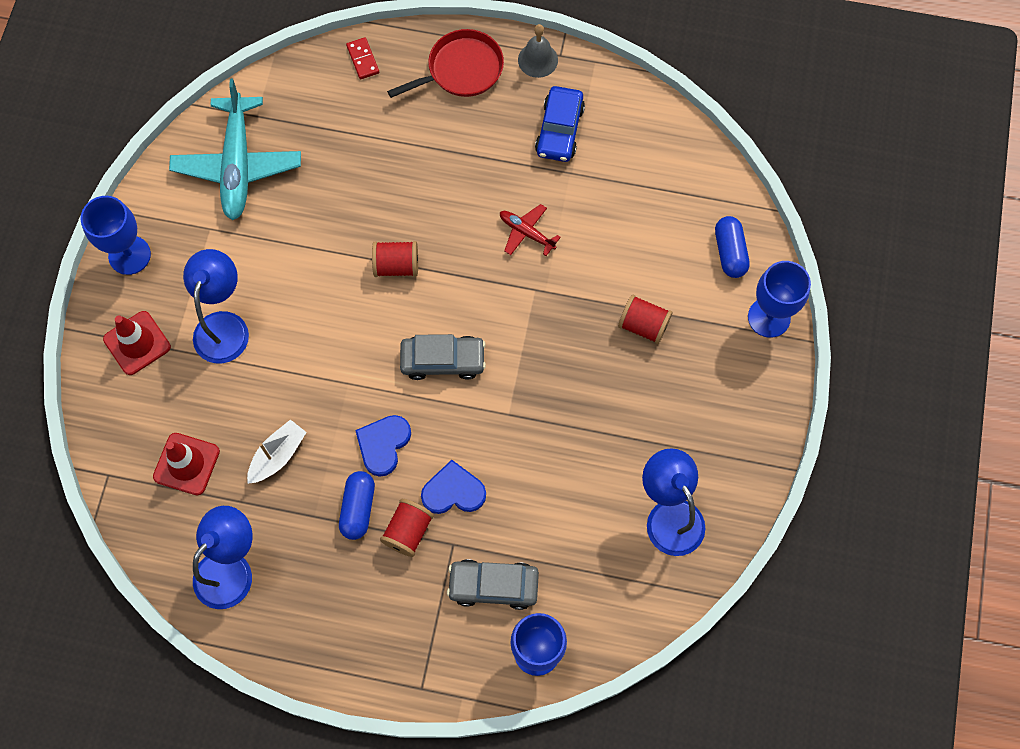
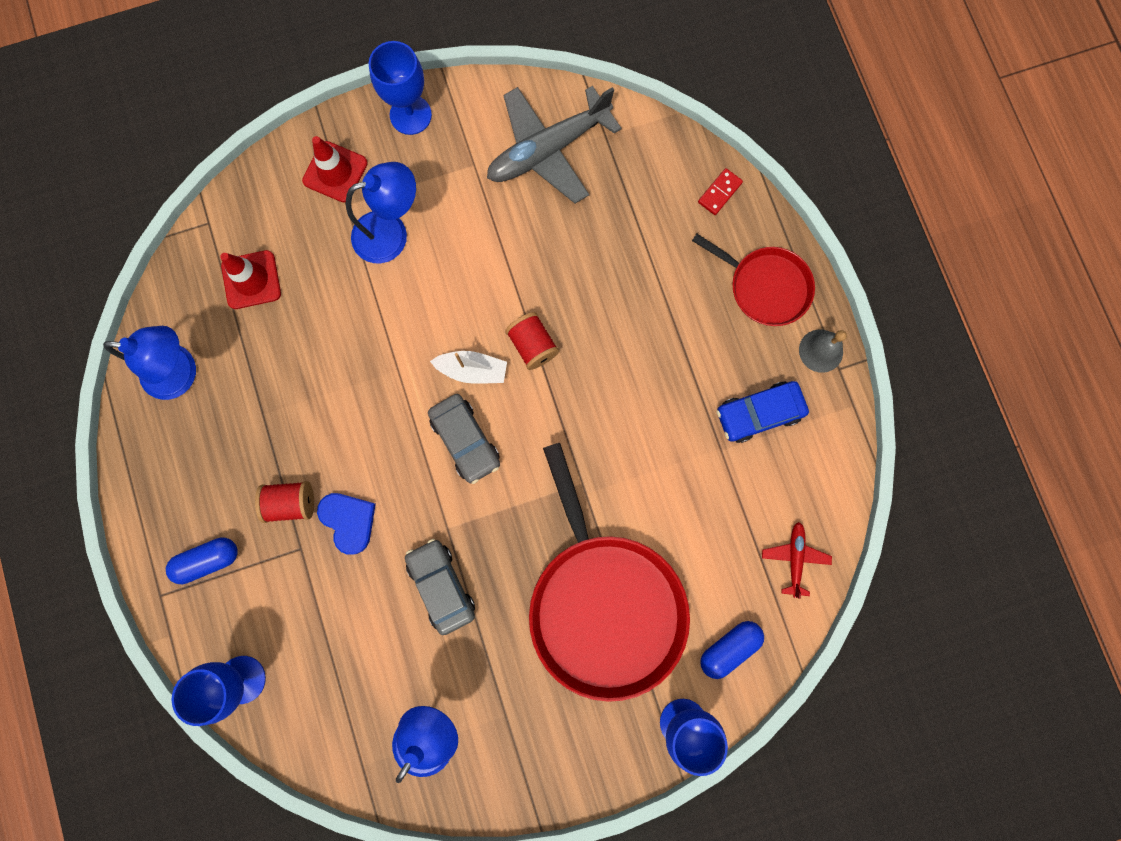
camera: 60 degrees right, 10 degrees up
(238, 165) = (548, 150): turquoise plane -> grey plane
(278, 455) = (299, 350): white boat -> white boat (472, 370)
(358, 508) = (289, 447): blue capsule -> blue capsule (208, 560)
(383, 444) = (358, 434): blue heart -> none
(493, 586) = (281, 606): grey car -> grey car (441, 586)
(526, 232) = (634, 443): red plane -> red plane (794, 558)
(643, 325) = (604, 605): red spool -> red pan

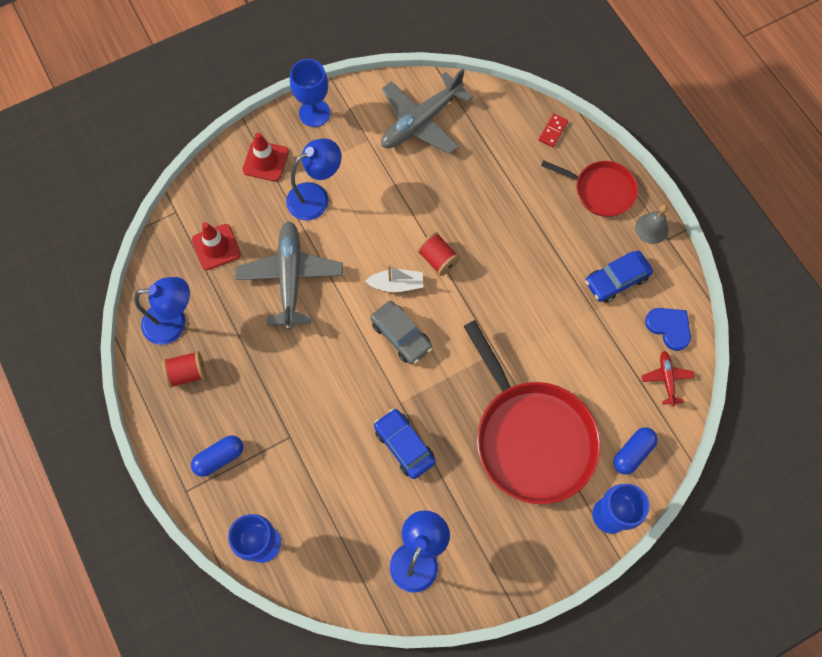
camera: 10 degrees left, 10 degrees down
(291, 503) = (276, 404): red spool -> red spool (187, 373)
(339, 337) = (290, 277): none -> grey plane
(348, 521) = (323, 410): blue heart -> blue heart (669, 327)
(441, 586) = (404, 445): grey car -> blue car

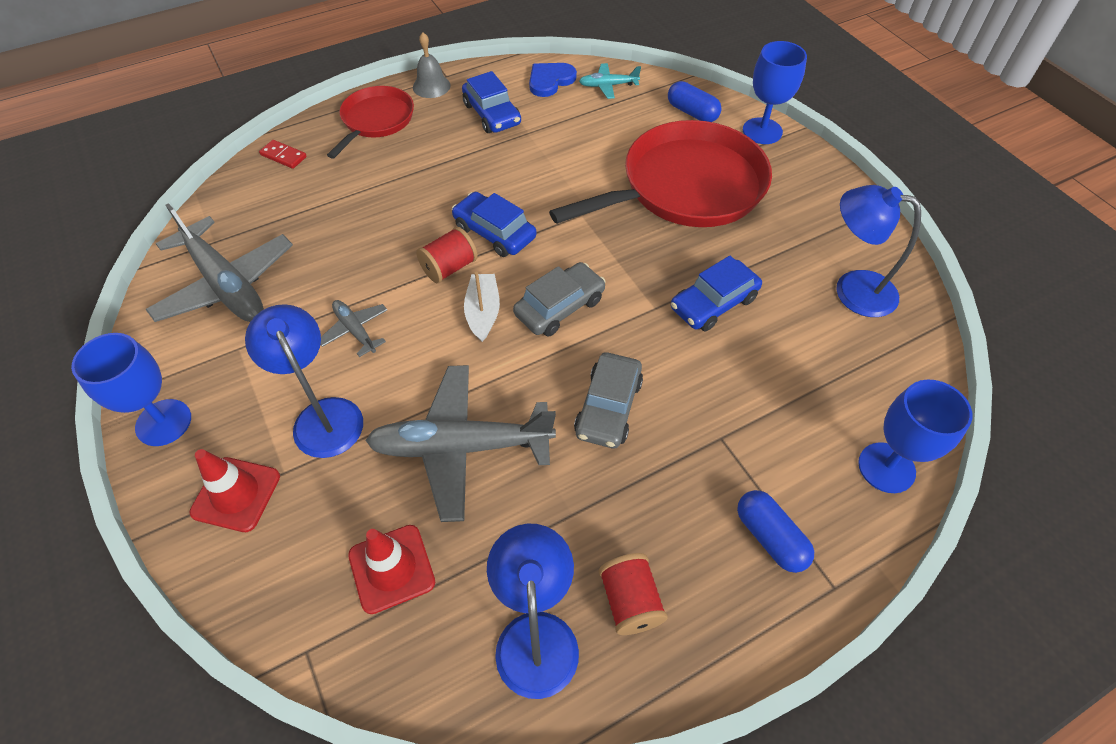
camera: 90 degrees left, 15 degrees down
(315, 366) = (608, 407): none -> grey car
(381, 206) = (355, 330): none -> grey plane
(474, 288) = (494, 232): none -> blue car
(666, 379) = (608, 86): red plane -> turquoise plane

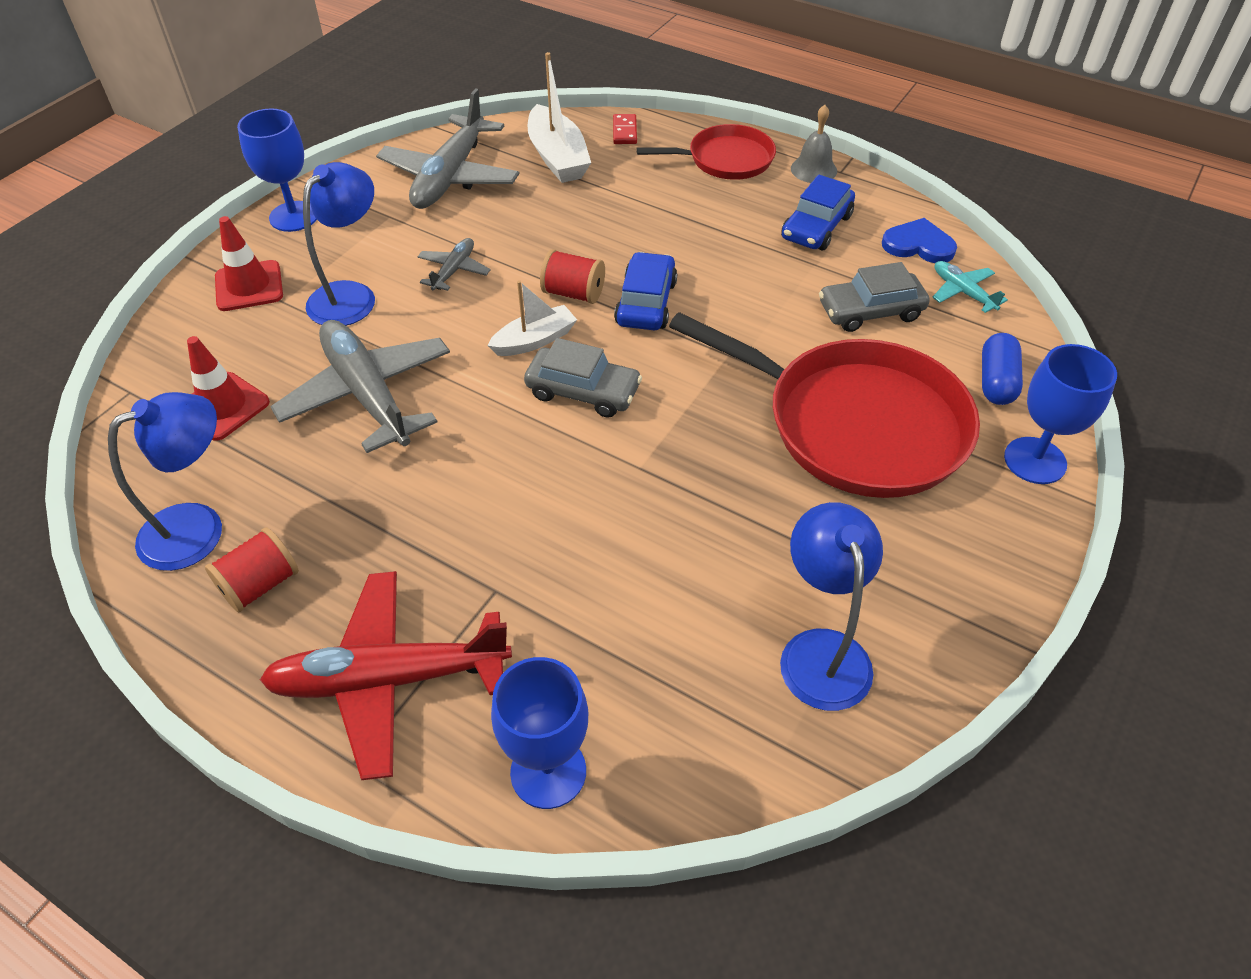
camera: 60 degrees right, 5 degrees down
(274, 207) = (557, 157): none -> white boat
(608, 407) = (477, 481): grey car -> grey car (870, 311)
(713, 303) = (686, 516): blue car -> none
(770, 537) = (388, 679): blue capsule -> red plane

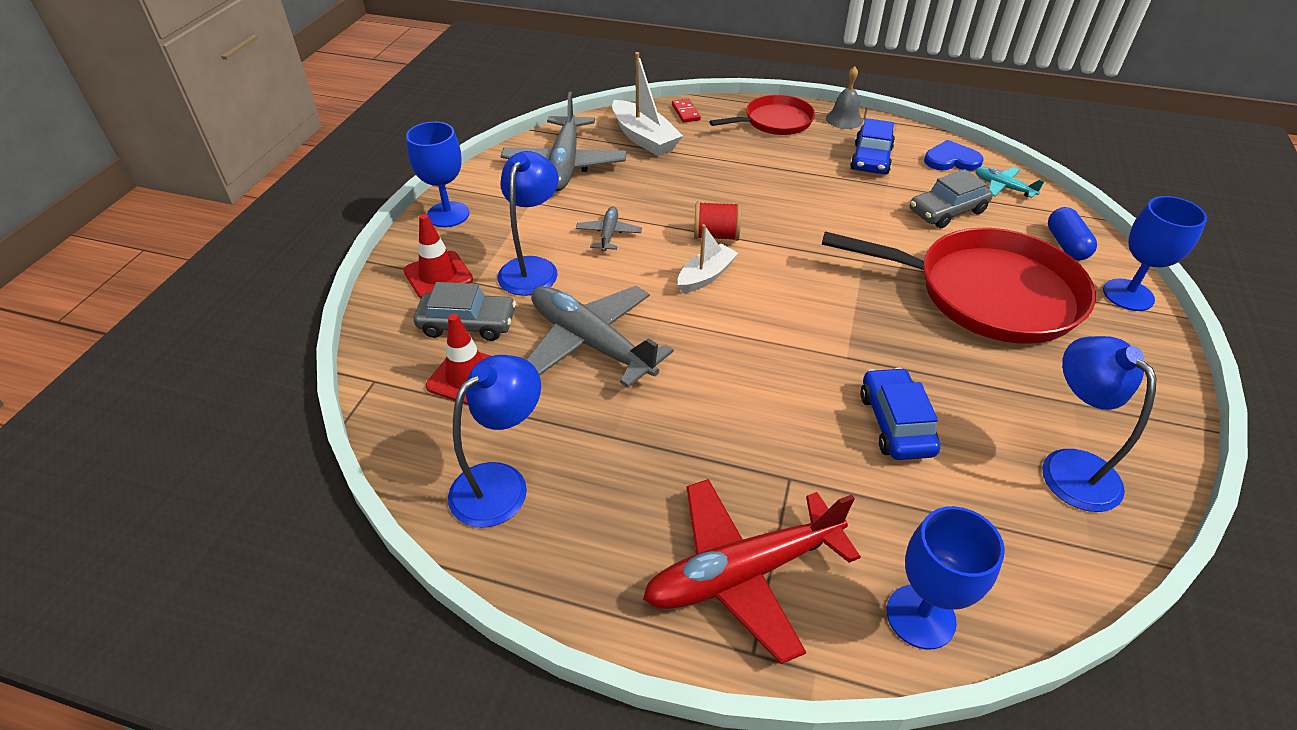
camera: 15 degrees left, 5 degrees down
(260, 585) = (584, 519): red spool -> none
(583, 391) = (767, 308): grey car -> grey car (467, 324)
(646, 303) = (777, 233): blue car -> blue car (895, 423)

